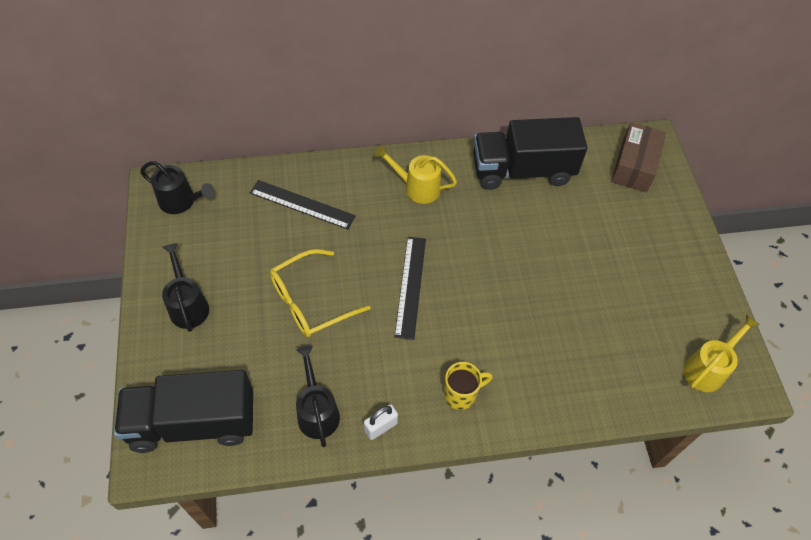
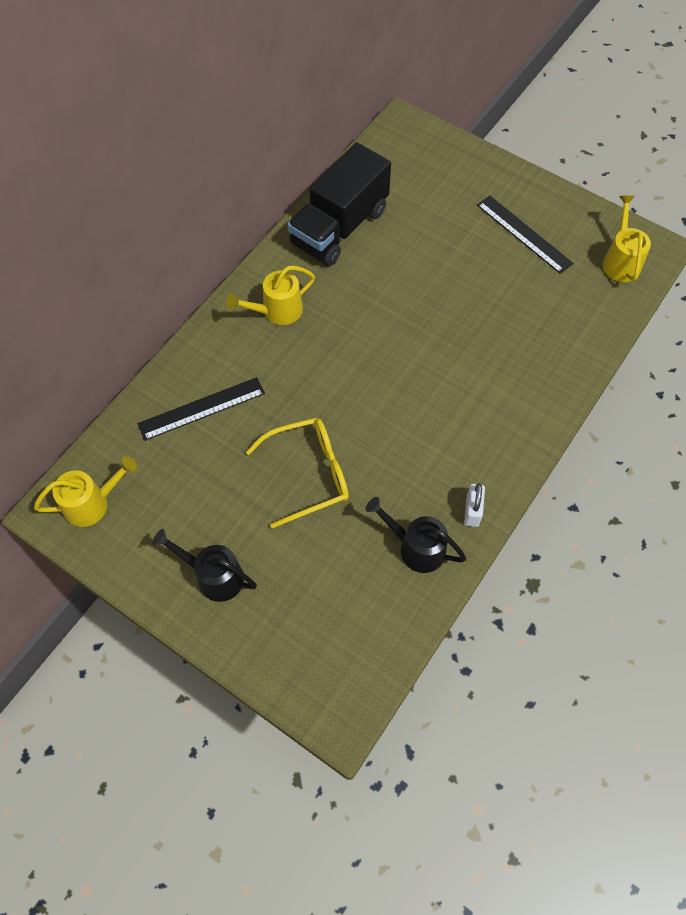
camera: 45 degrees left, 5 degrees up
(182, 201) = (93, 503): black watering can -> yellow watering can
(193, 422) = (337, 652): black truck -> none
(311, 301) = (307, 474): yellow glasses -> yellow glasses turned 120 degrees counterclockwise
(410, 286) = (367, 391): black ruler -> black ruler (523, 234)
(461, 394) = (496, 433): yellow mug -> none
(634, 166) = (413, 154): brown box -> none

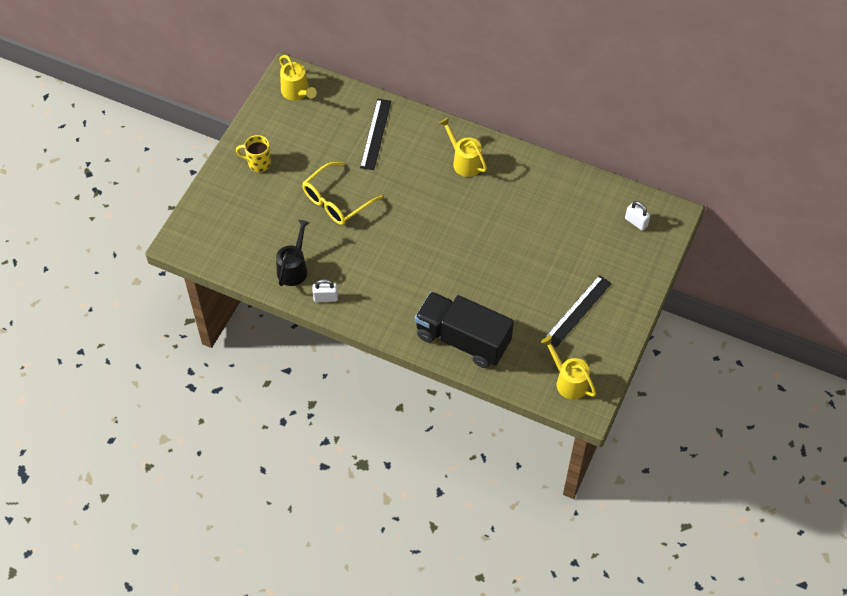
camera: 80 degrees right, 5 degrees down
(202, 409) = (375, 134): black ruler -> black ruler turned 45 degrees clockwise
(213, 576) = (258, 163): black watering can -> yellow mug
(307, 474) = (337, 201): yellow glasses -> yellow glasses turned 75 degrees clockwise
(339, 227) = (551, 187): black truck -> black truck (463, 339)
(407, 158) = (636, 222): none -> white padlock
(620, 260) = (568, 381): yellow watering can -> yellow watering can turned 120 degrees counterclockwise

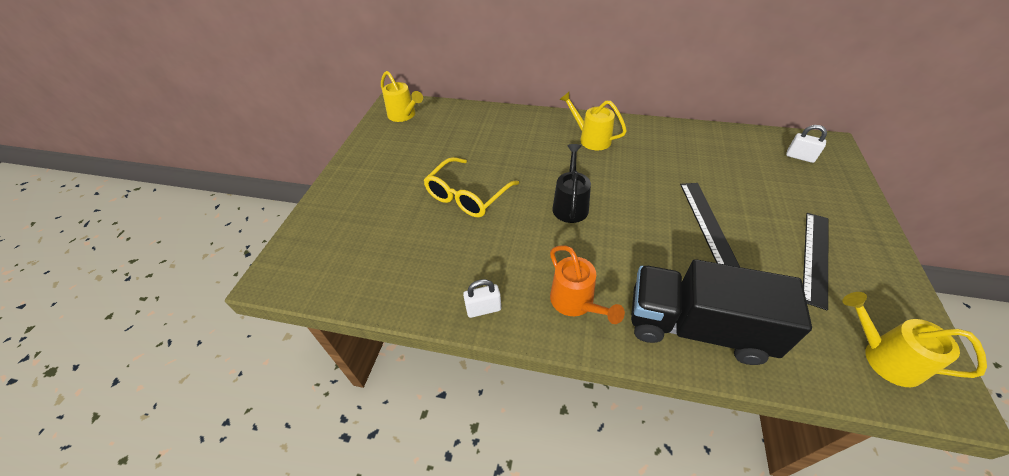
camera: 10 degrees left, 10 degrees down
(258, 163) = (371, 177): yellow mug -> none
(294, 268) = (431, 278): black watering can -> black watering can (570, 204)
(375, 134) = (491, 132): black ruler -> black ruler (707, 222)
(390, 307) = (576, 303): none -> orange watering can

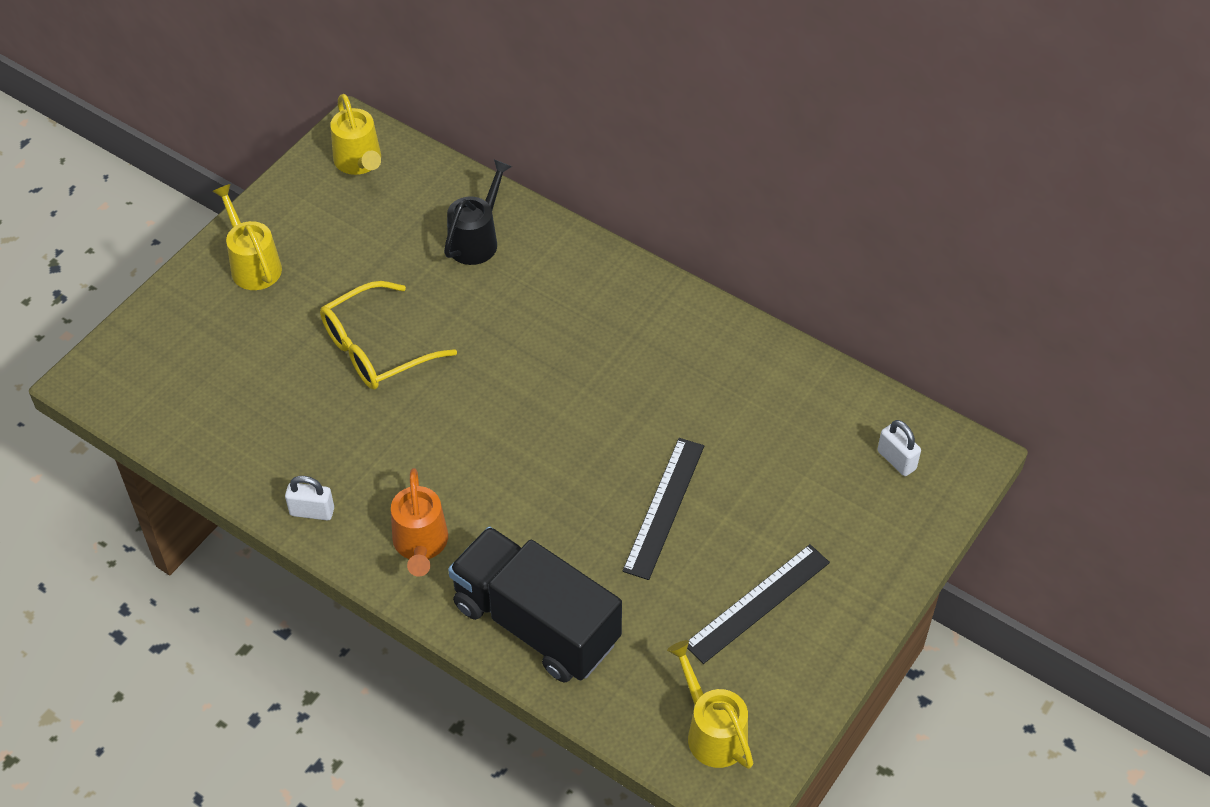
camera: 20 degrees right, 5 degrees up
(570, 204) = (504, 413): black watering can -> black watering can (477, 239)
(590, 138) = (613, 312): yellow watering can -> yellow watering can (252, 264)

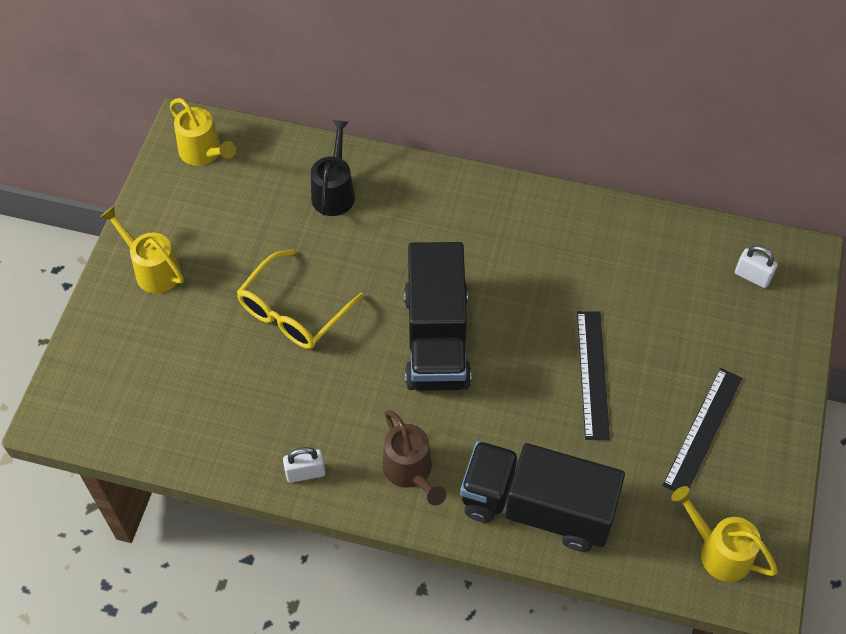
camera: 20 degrees left, 5 degrees up
(421, 545) = (411, 472): orange watering can -> brown watering can
(512, 420) = (436, 339): none -> black truck

